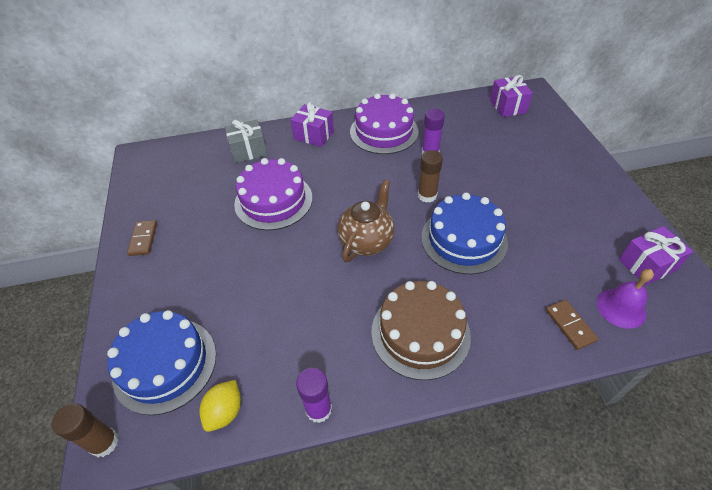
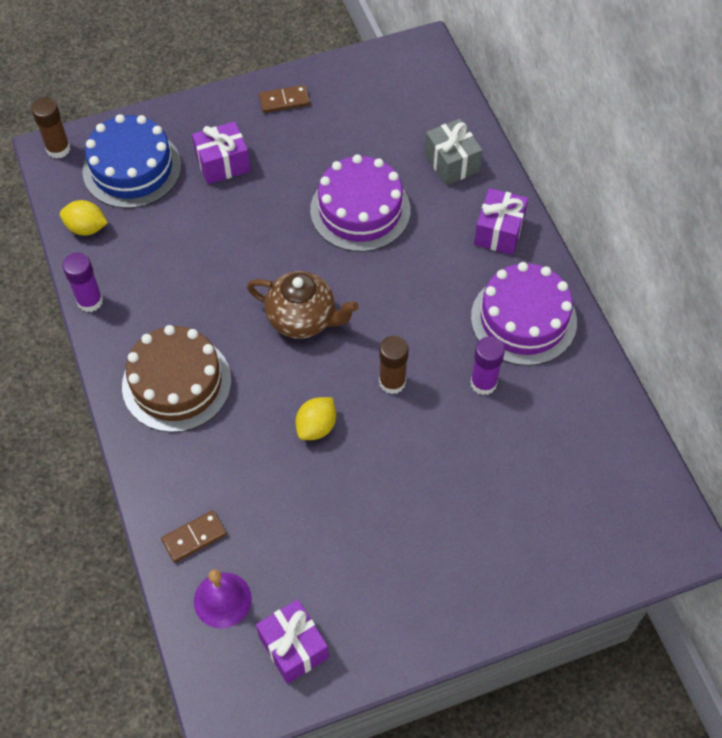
camera: 80 degrees right, 10 degrees up
(464, 239) = (316, 427): blue cake -> yellow lemon
(508, 106) = (627, 497): purple gift -> purple gift (223, 163)

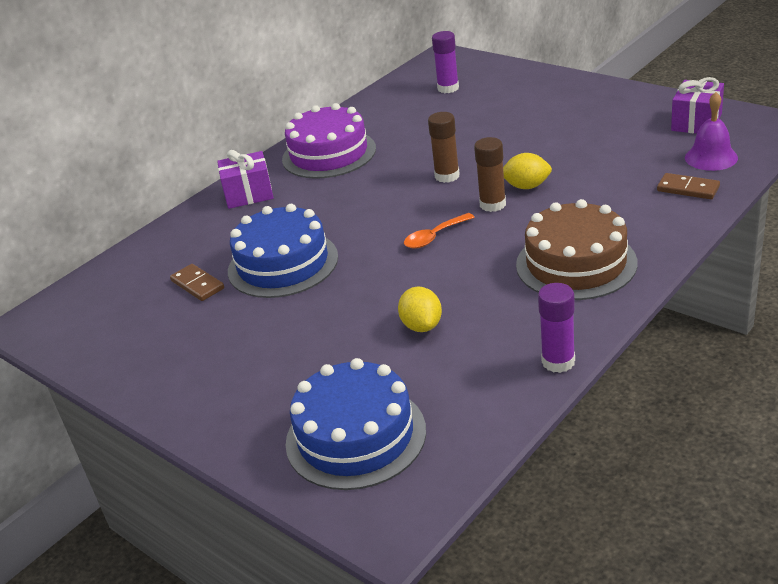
camera: 115 degrees left, 25 degrees down
(58, 149) = (379, 523): brown glue stick -> brown glue stick (492, 204)
(86, 228) = (473, 421): yellow lemon -> yellow lemon (422, 326)
(223, 163) = (292, 372): purple gift -> none
(284, 101) = (164, 377): brown domino -> brown domino (197, 285)
(303, 319) = (434, 237): brown teapot -> orange spoon
(360, 210) = (283, 264): purple cake -> blue cake
(451, 163) = (184, 244): grey gift -> none
(483, 383) = (404, 146): purple glue stick -> purple glue stick (448, 88)

